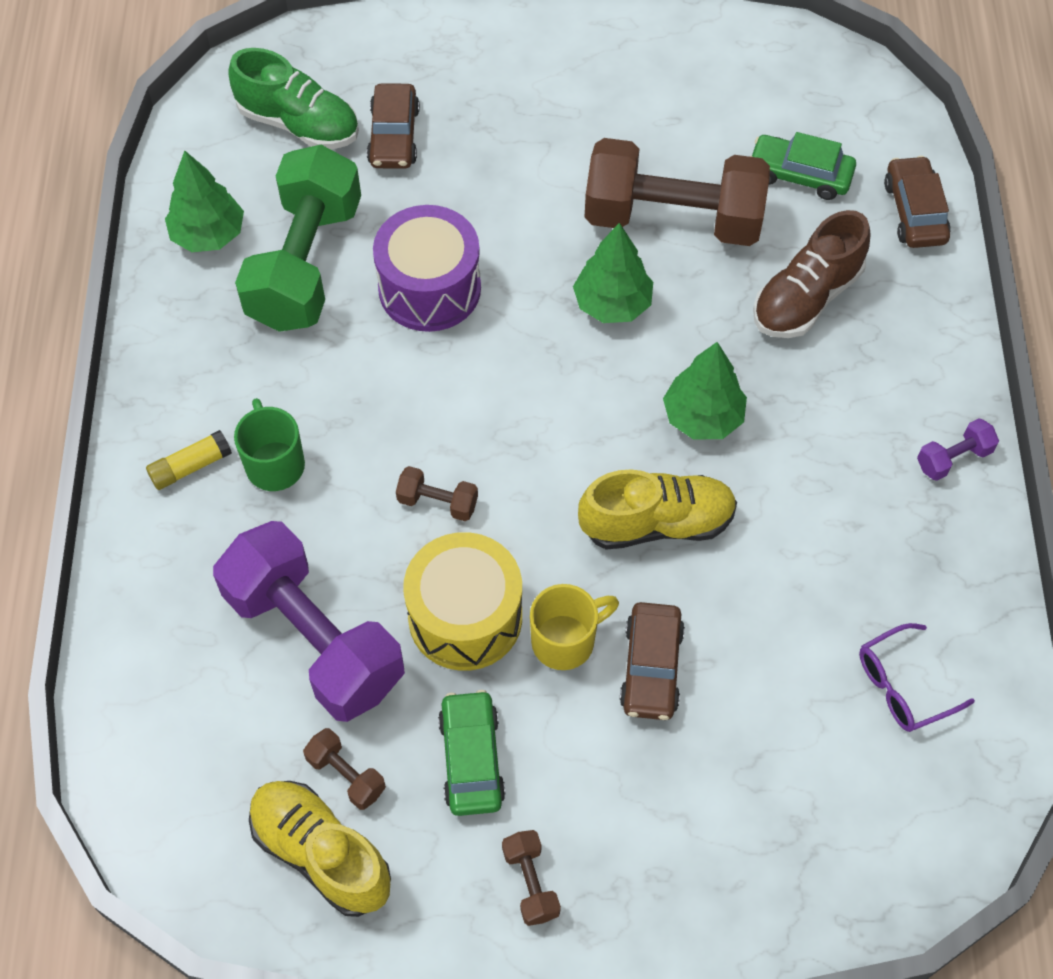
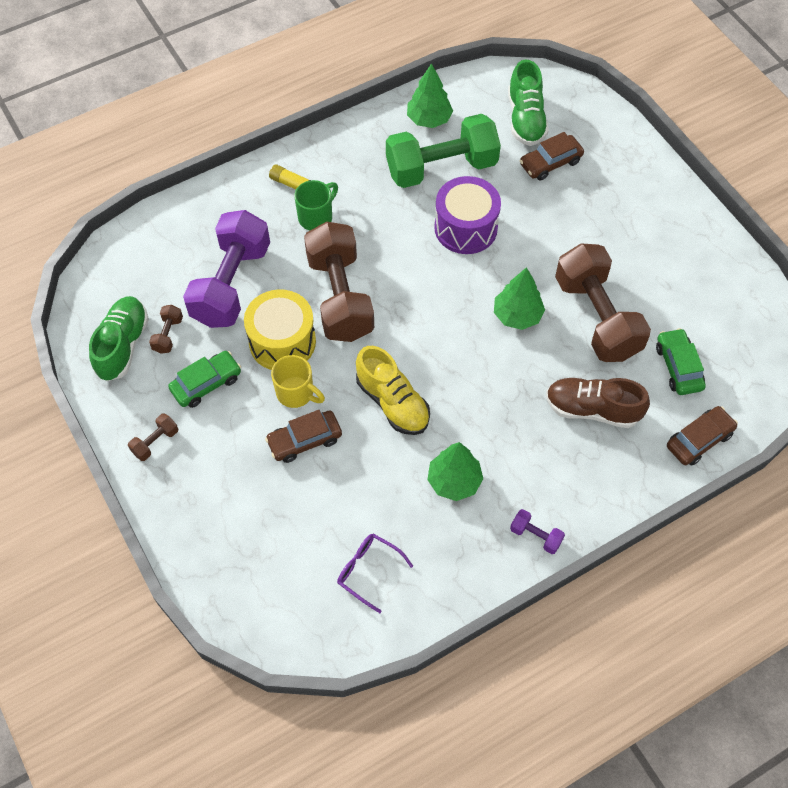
camera: 60 degrees right, 0 degrees up
(321, 853) = (123, 345): yellow shoe -> green shoe
(438, 502) = (340, 297): brown dumbbell -> brown dumbbell, size x2.49
(703, 417) = (474, 393): green tree -> green tree (454, 481)

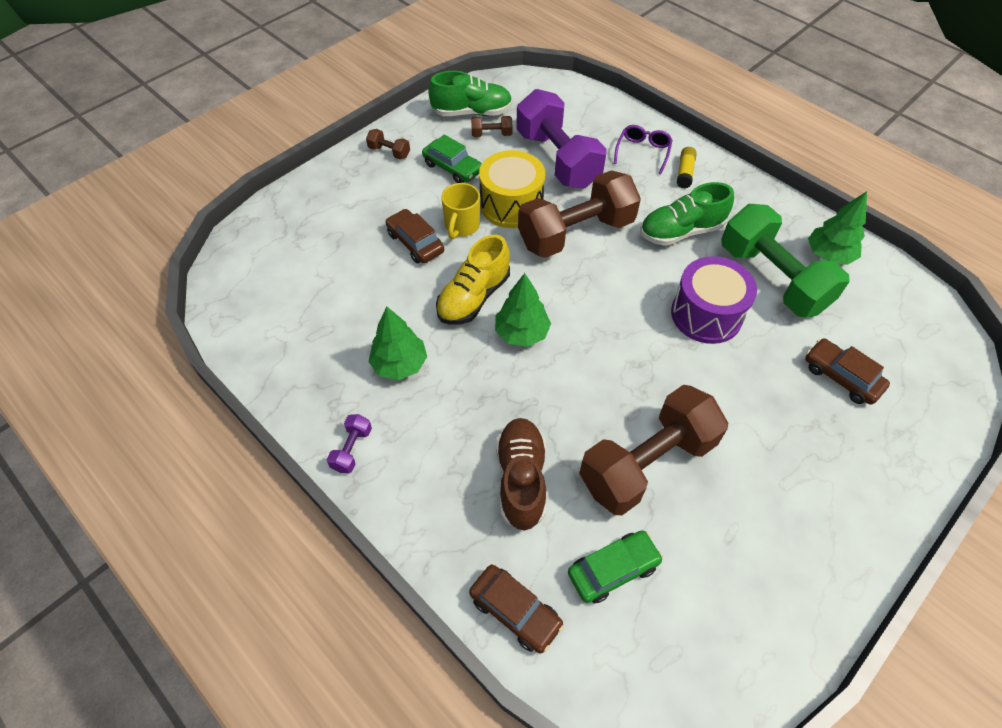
camera: 75 degrees right, 5 degrees down
(231, 284) = (557, 159): purple dumbbell -> purple dumbbell turned 60 degrees clockwise
(316, 217) = (657, 197): green mug -> none
(368, 571) = (293, 316): purple glasses -> purple glasses (643, 152)
(517, 315) = (616, 382): green tree -> green tree (522, 333)
(525, 119) = (888, 341): green shoe -> green shoe (681, 231)

